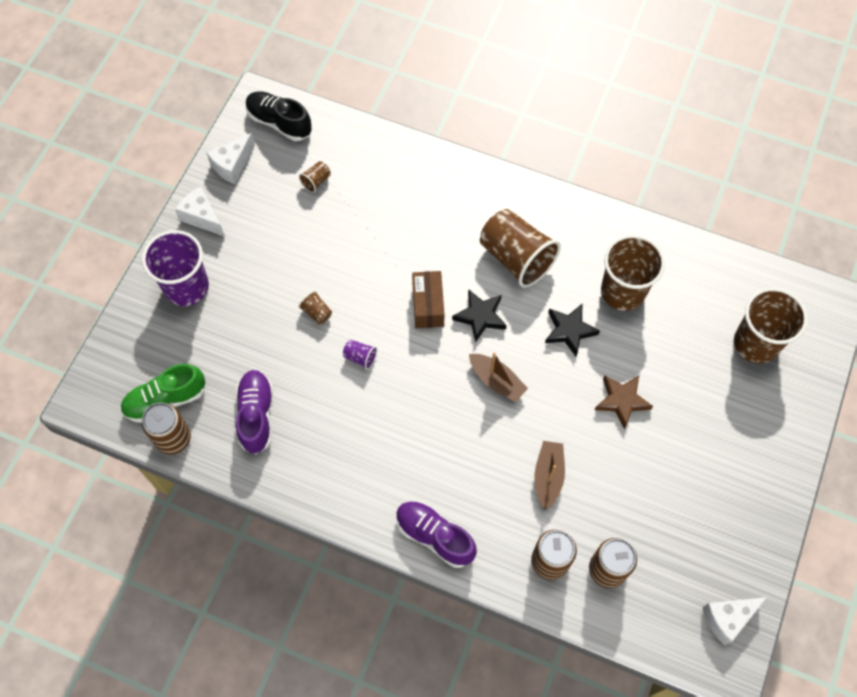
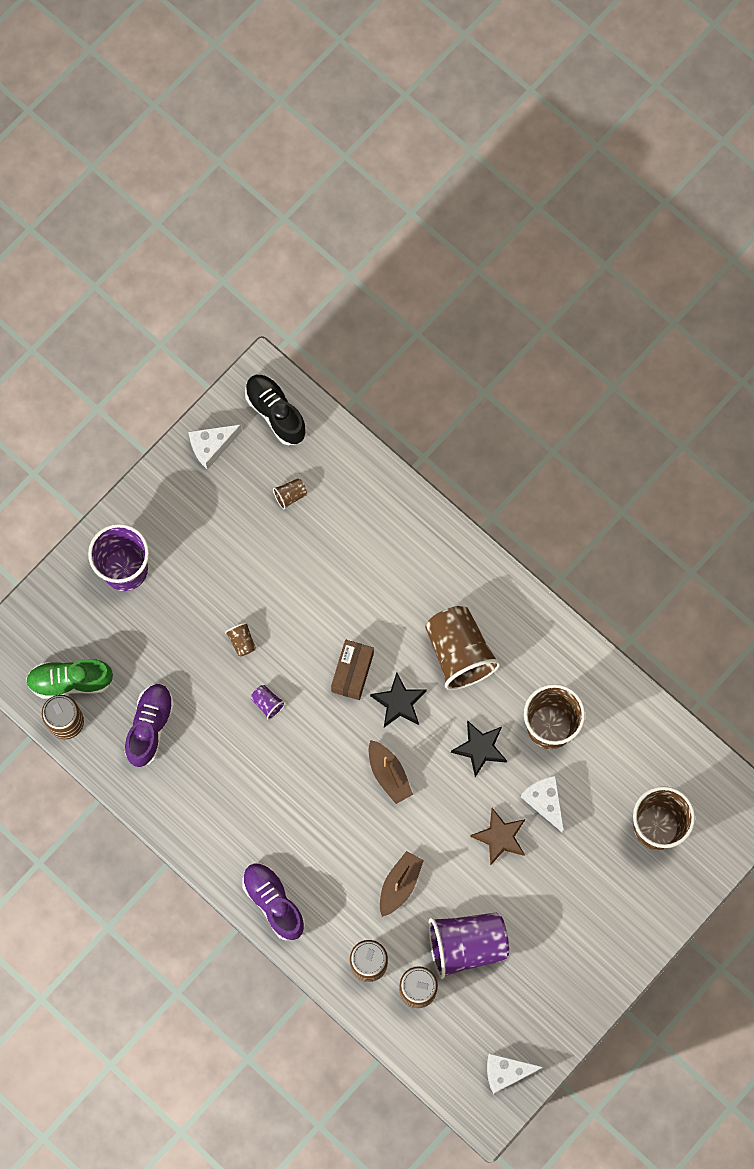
camera: 20 degrees right, 10 degrees up
(202, 217) = (163, 497): white cheese -> white cheese (544, 801)
(634, 510) = (466, 945): none -> purple cup

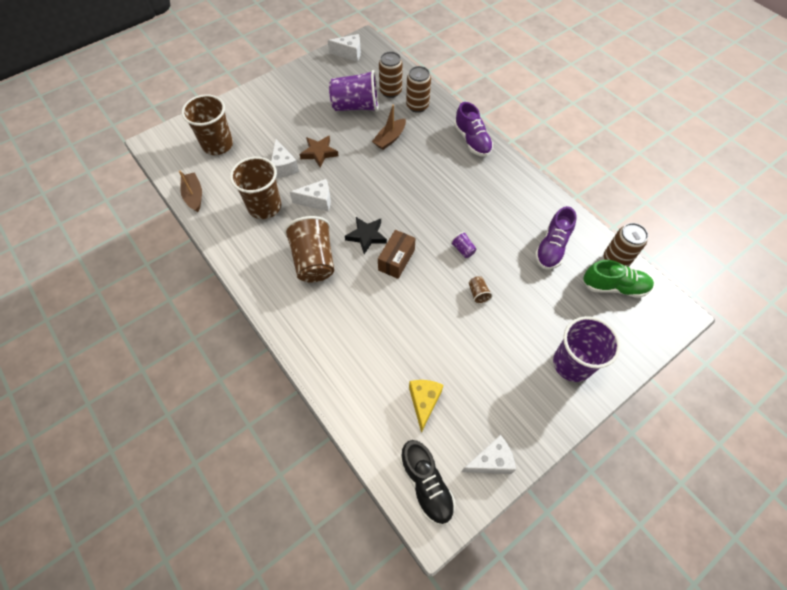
camera: 170 degrees left, 15 degrees down
(290, 495) = (424, 402): brown cup -> yellow cheese
(388, 774) = (383, 196): brown boat -> brown boat (194, 196)
(480, 748) = (317, 201): black star -> white cheese

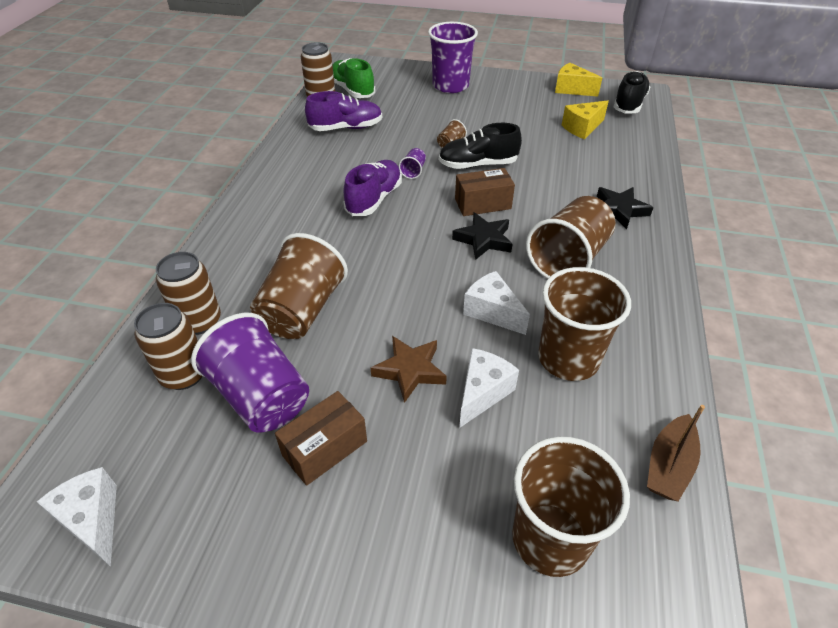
camera: 130 degrees left, 15 degrees down
(314, 111) = (325, 448): none -> brown box
(320, 326) = (619, 210): none -> black star
(390, 139) = (302, 310): brown boat -> brown cup
(438, 290) = (478, 165): none -> black shoe
(472, 141) = (234, 235): purple shoe -> purple shoe (374, 199)
(490, 461) = (571, 89): white cheese -> yellow cheese

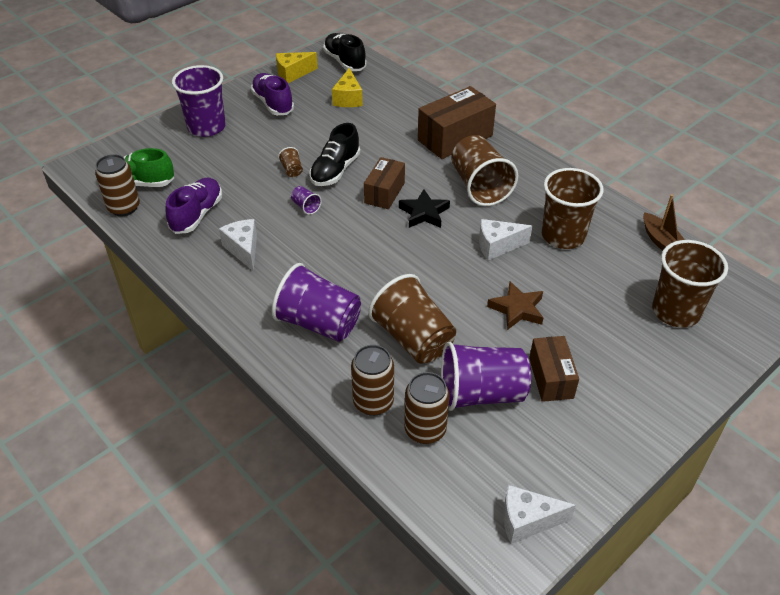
camera: 55 degrees left, 0 degrees up
(276, 243) = (319, 323): none -> purple cup
(374, 199) = (319, 244): purple shoe -> purple shoe (273, 103)
(482, 393) = (561, 286): white cheese -> white cheese (243, 249)
(619, 210) = (455, 138): black star -> brown box

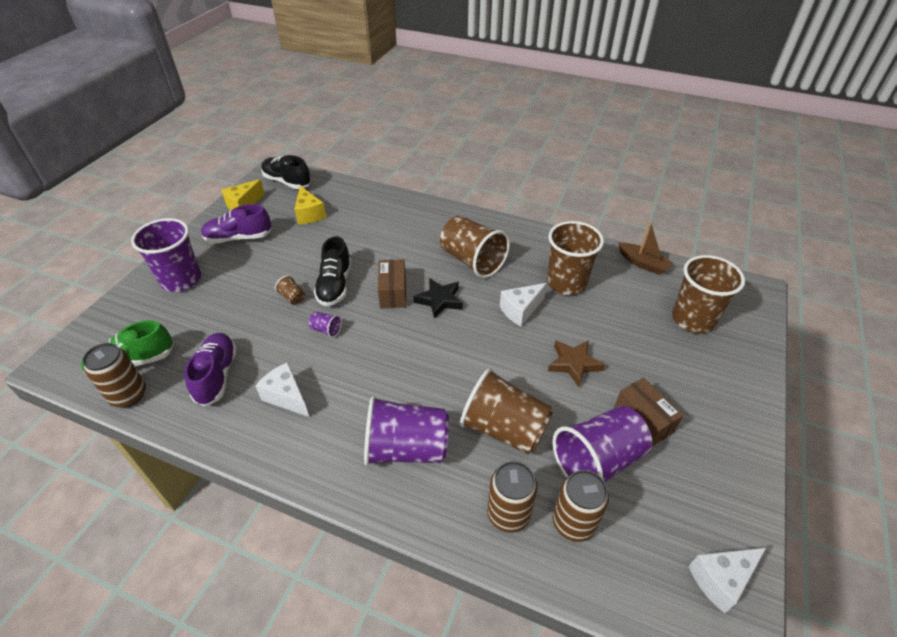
camera: 25 degrees left, 0 degrees up
(273, 103) = (239, 238): purple shoe -> purple shoe turned 45 degrees counterclockwise
(455, 138) = (425, 224): brown box -> none

